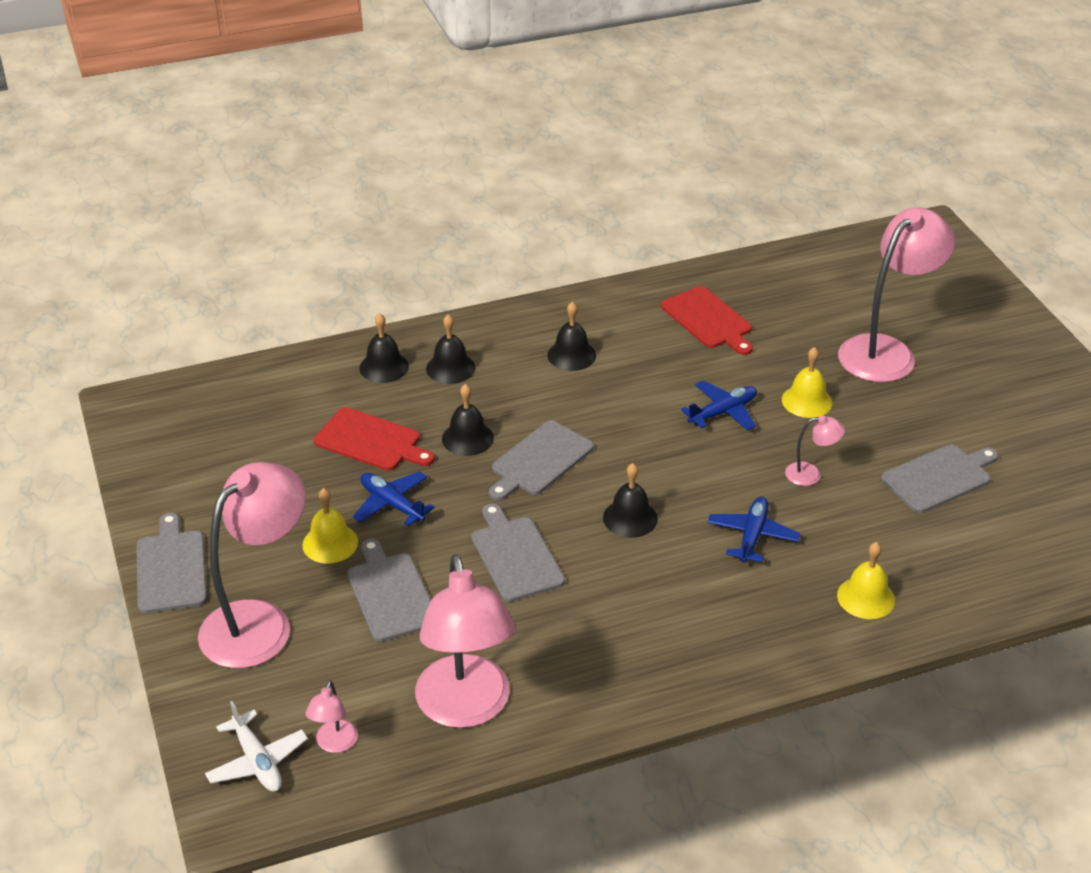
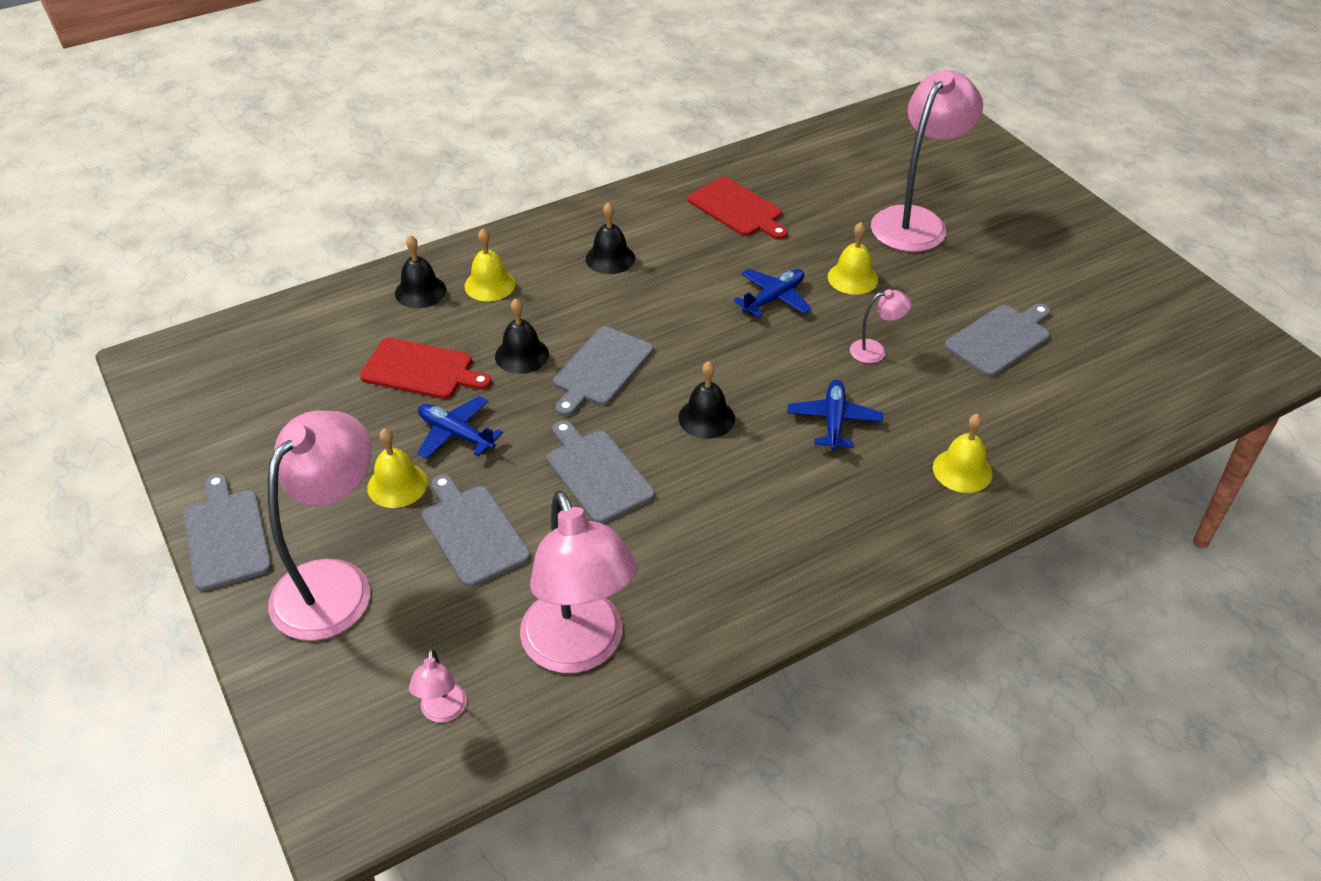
camera: 10 degrees left, 5 degrees up
(257, 761) = (359, 746): white plane -> none
(450, 368) = (490, 284): black bell -> yellow bell

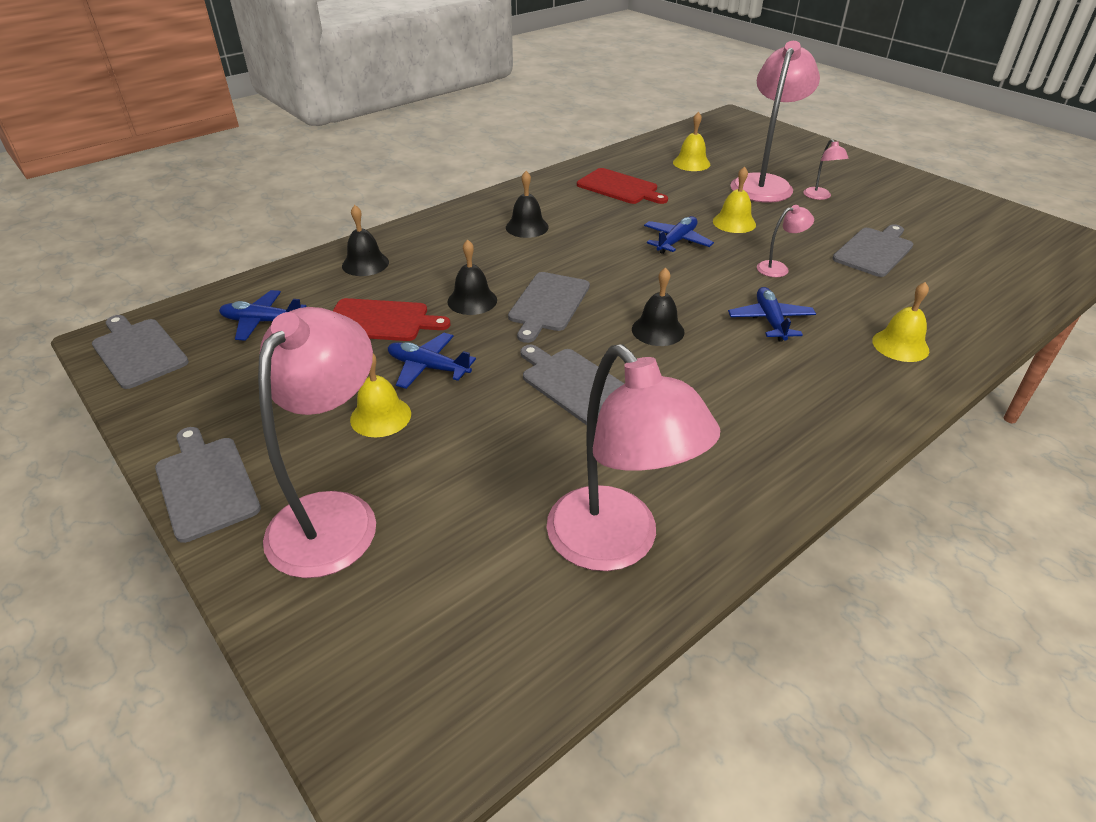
camera: 10 degrees left, 5 degrees down
(302, 356) = (262, 322): none -> blue plane
(442, 712) = (487, 633): pink lamp -> pink lamp (819, 196)
(473, 532) = (469, 448): grey cutting board -> grey cutting board (138, 351)
(490, 284) = (427, 253): yellow bell -> yellow bell (691, 163)

